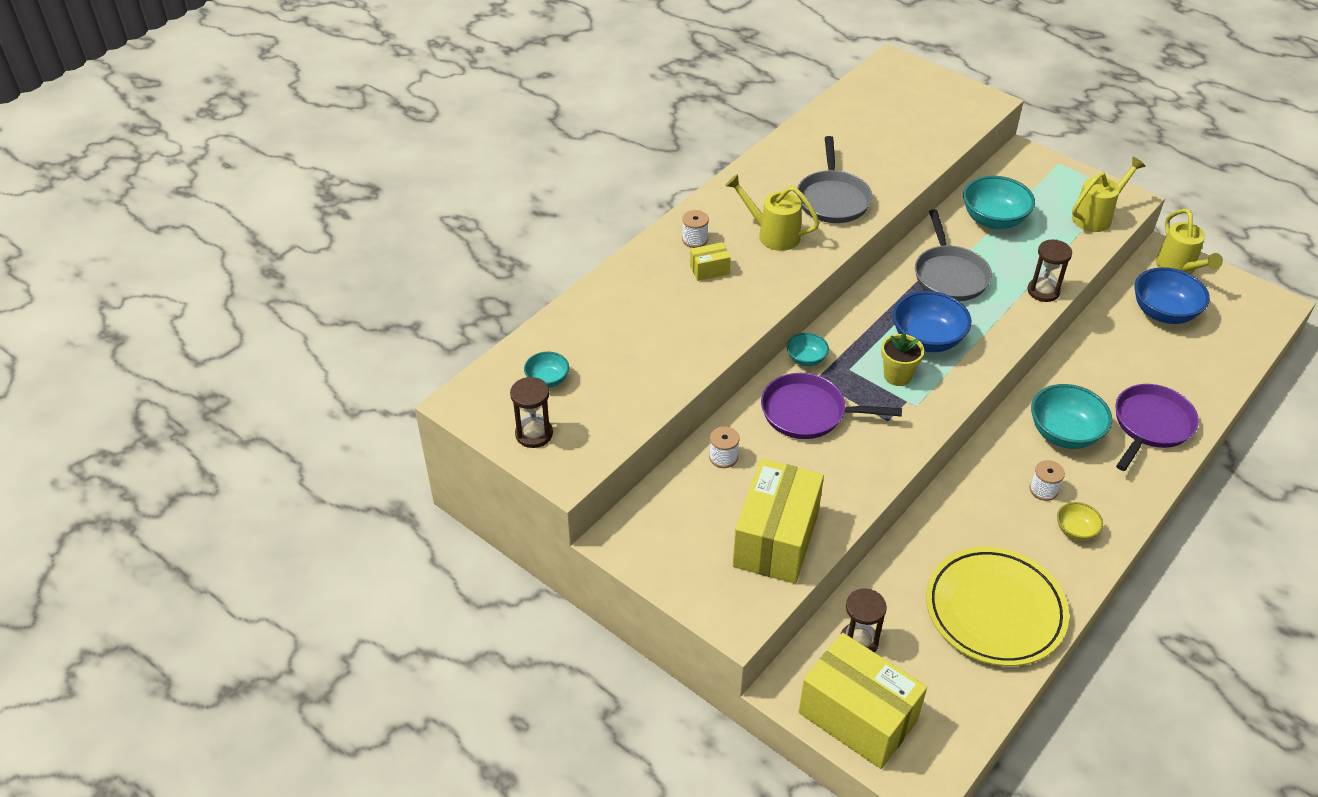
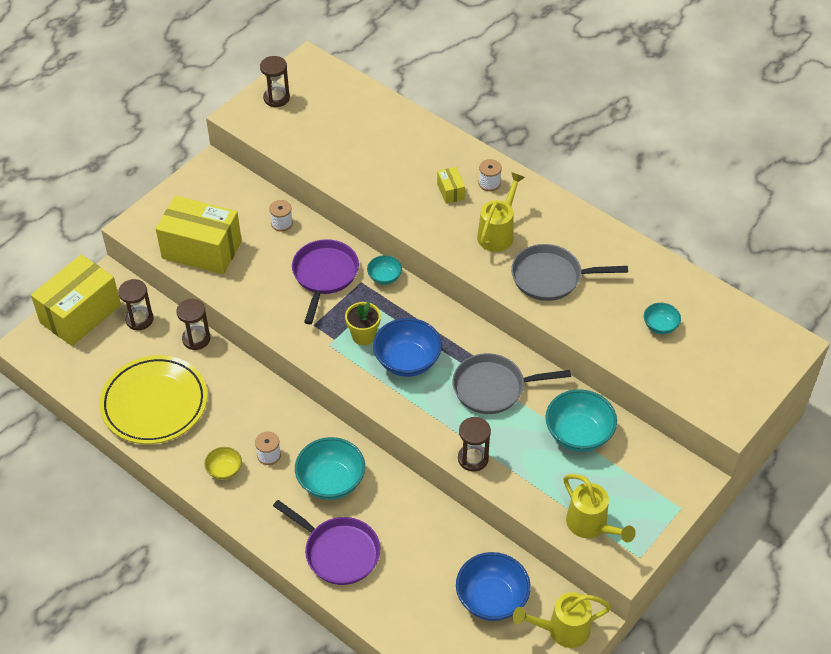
camera: 90 degrees right, 5 degrees up
(547, 380) = (328, 102): turquoise bowl -> turquoise bowl (660, 326)
(883, 573) = (196, 339): none -> brown hourglass

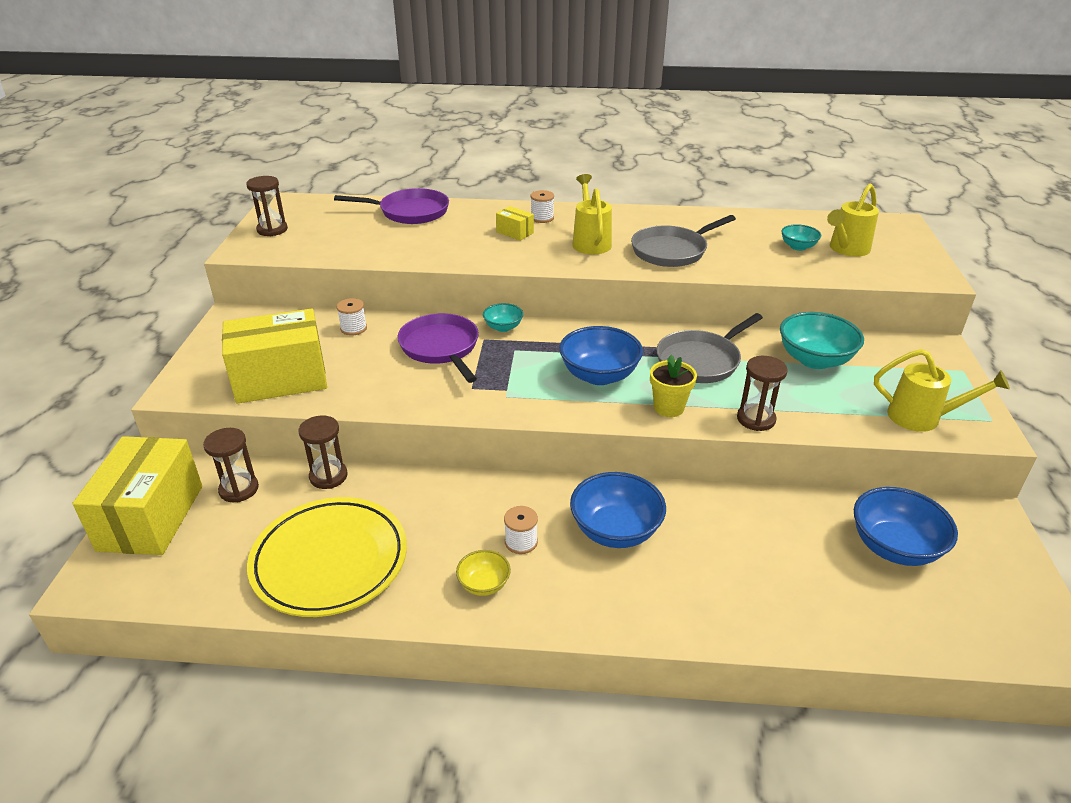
camera: 35 degrees left, 15 degrees down
(331, 481) = (615, 531): turquoise bowl -> blue bowl
(338, 552) = (700, 594): purple pan -> purple pan (410, 212)
(363, 336) = (533, 375): yellow flower pot -> yellow flower pot (669, 407)
(562, 630) = (985, 536): yellow watering can -> yellow watering can (846, 249)

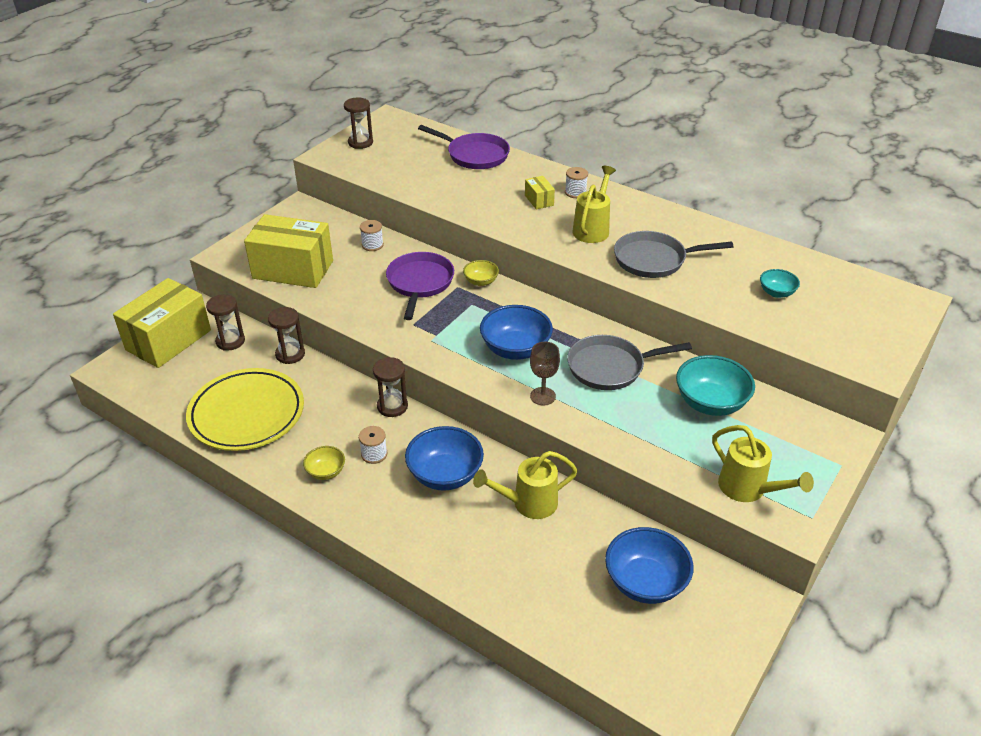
camera: 30 degrees right, 5 degrees up
(503, 327) = (481, 282): turquoise bowl -> yellow bowl
(669, 407) = (543, 396): yellow flower pot -> brown goblet
(756, 419) = (602, 433): brown hourglass -> brown hourglass (392, 406)
(846, 249) = (822, 310): yellow watering can -> yellow watering can (528, 503)

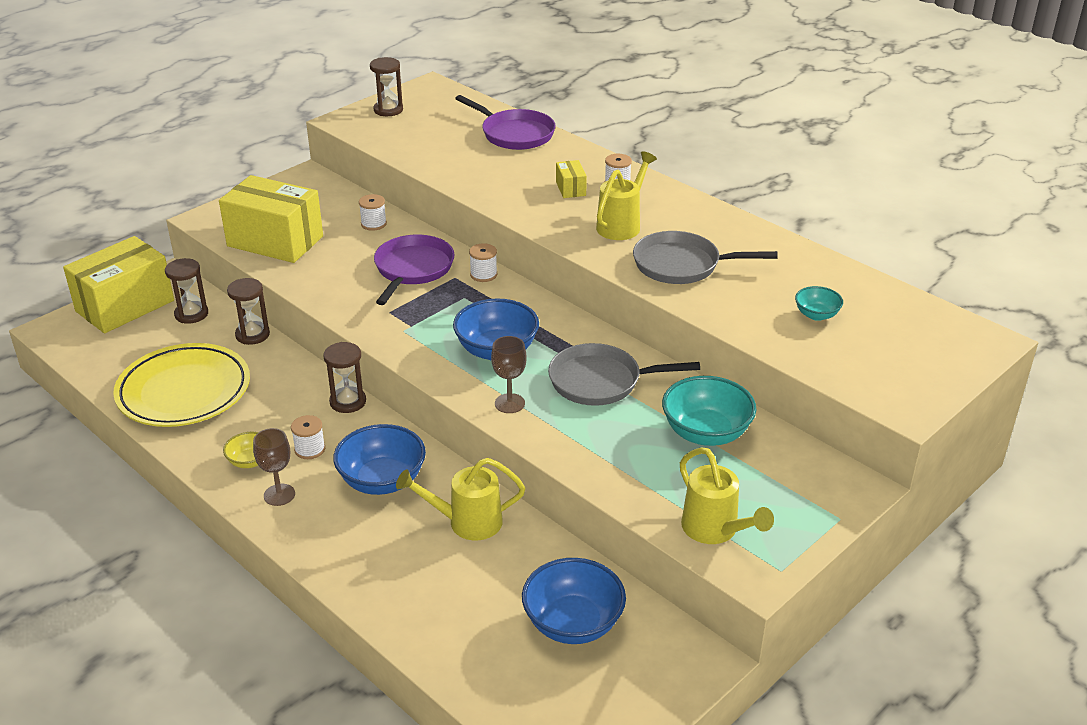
camera: 10 degrees right, 5 degrees down
(361, 499) = (279, 495): none -> brown goblet
(481, 282) = (483, 274): yellow bowl -> white spool

